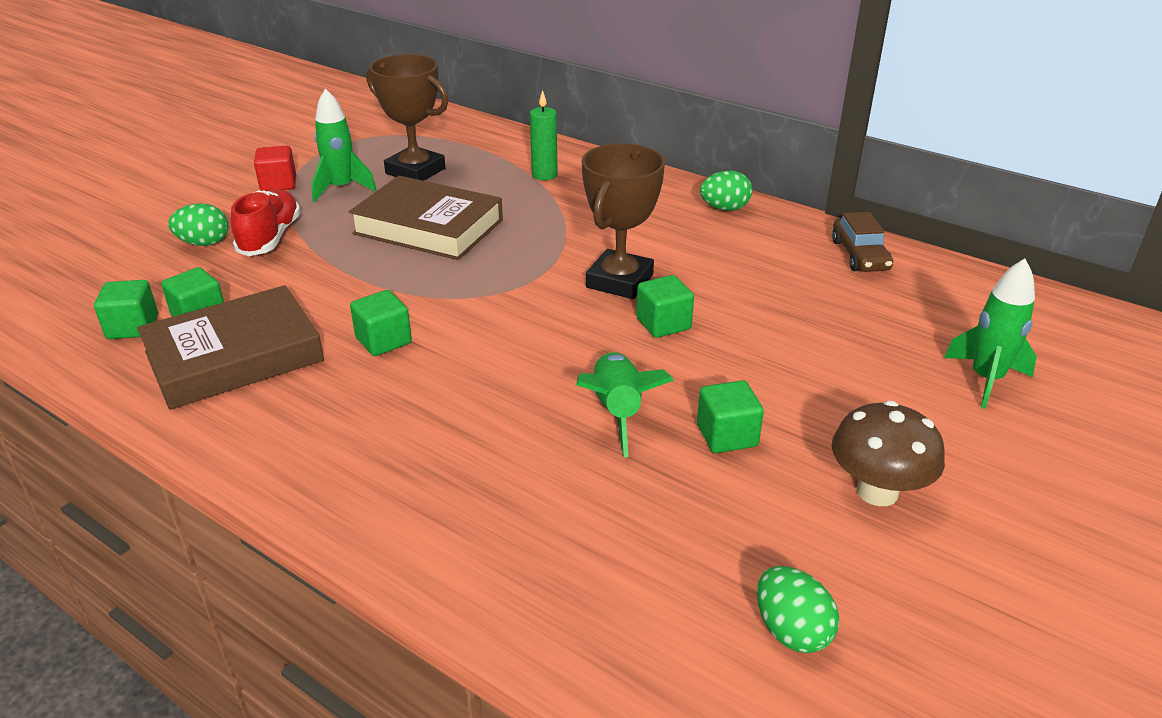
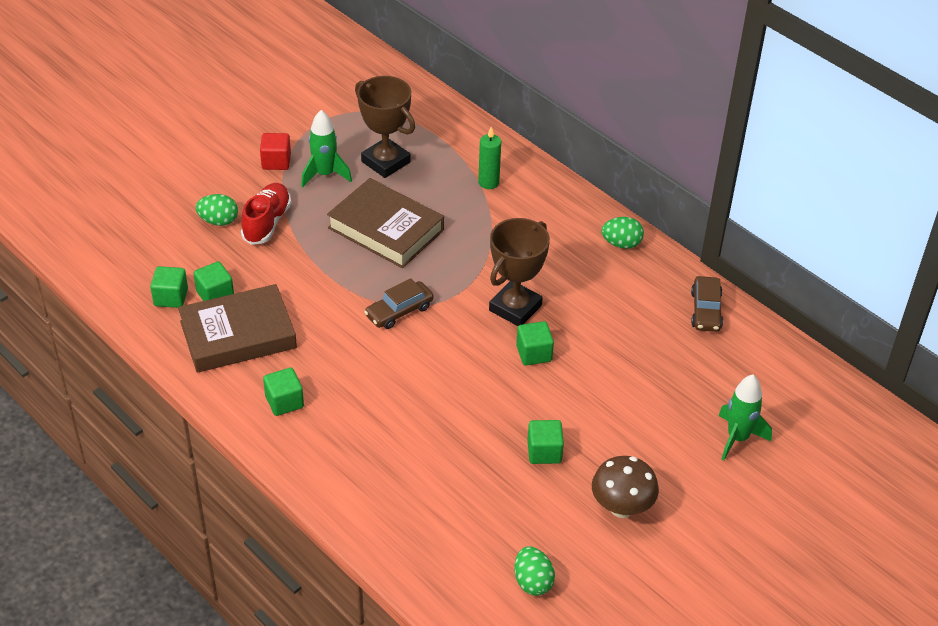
camera: 10 degrees right, 10 degrees up
(383, 341) = (338, 337): green cube -> green cube (284, 402)
(465, 303) = (399, 311): none -> brown car
(617, 411) = (479, 422): green rocket -> none

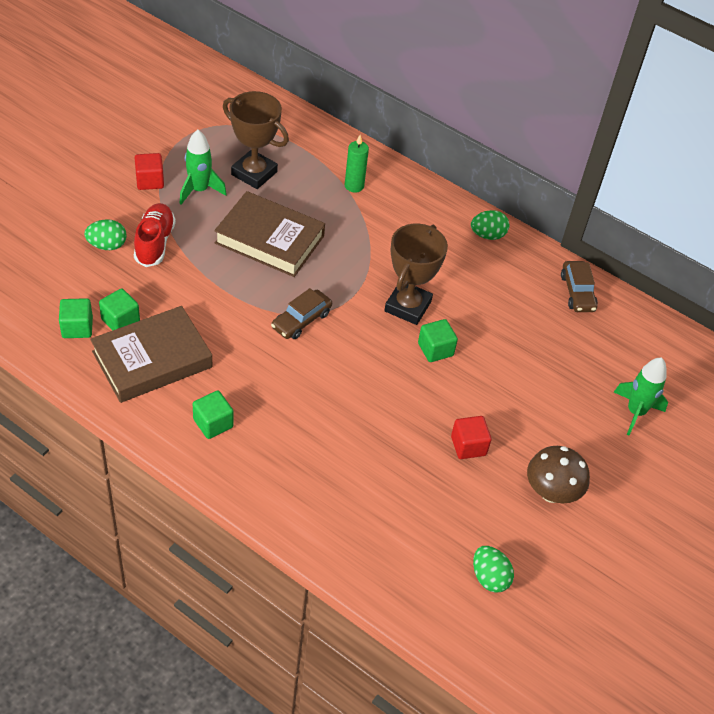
camera: 15 degrees left, 5 degrees up
(544, 452) = (468, 446): green cube -> red cube

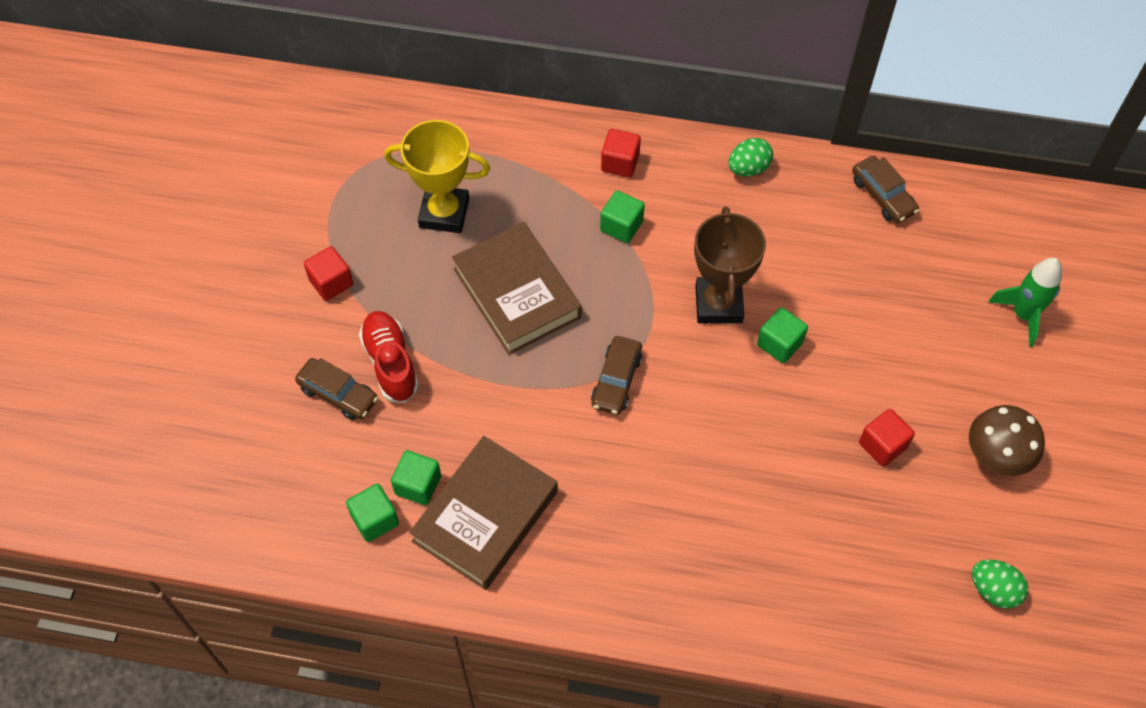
camera: 20 degrees left, 10 degrees up
(107, 245) = (338, 394): green egg -> brown car
(199, 190) = (396, 267): green rocket -> none
(213, 423) = (603, 561): green cube -> green cube (621, 226)
(254, 173) = (444, 213): brown trophy -> yellow trophy
(269, 239) = (517, 293): brown book -> brown book turned 60 degrees clockwise
(354, 186) = (566, 175): green candle -> none
(397, 194) = (620, 163): none -> red cube

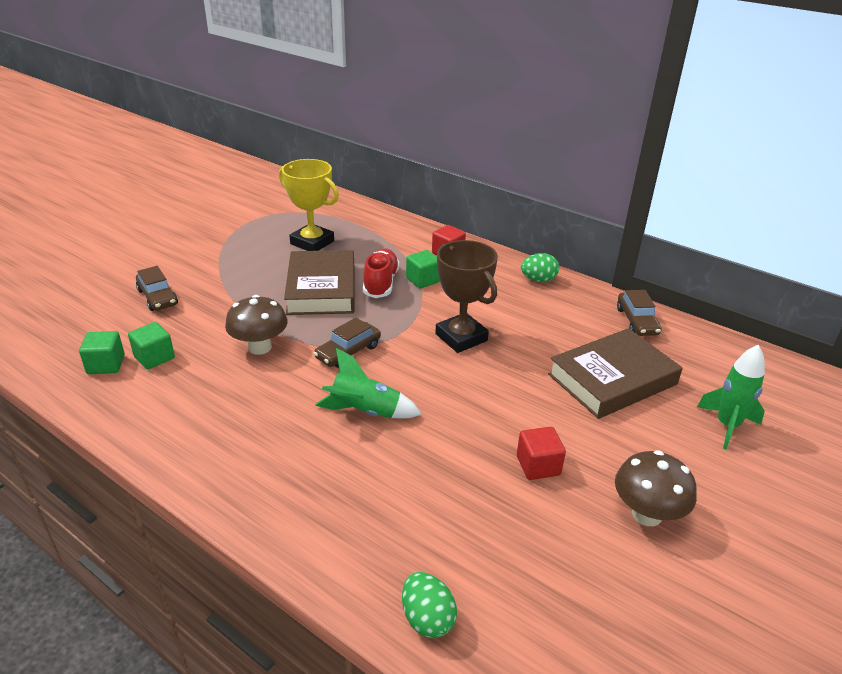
camera: 25 degrees right, 25 degrees down
(331, 282) = (212, 250): red cube -> none
(390, 363) = (206, 294): red shoe -> red shoe (381, 283)
(485, 516) = (180, 391): brown book -> brown book (612, 379)
(518, 417) = (260, 347): none -> brown mushroom
(689, 455) = (365, 412): none -> green rocket
(718, 304) = (461, 337): brown trophy -> brown trophy turned 60 degrees counterclockwise
(779, 344) = (492, 373): green cube -> none
(993, 590) = (583, 624): green egg -> green egg (427, 619)

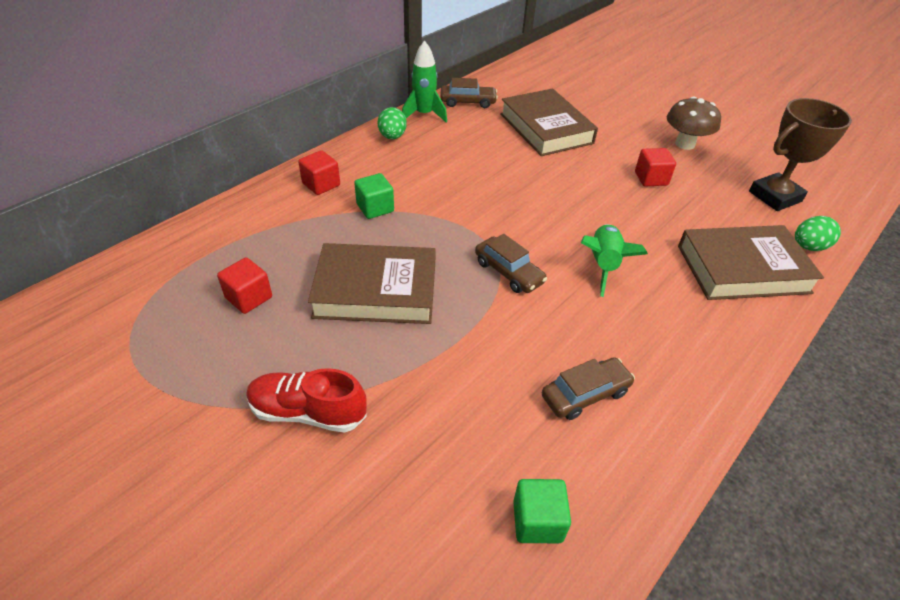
camera: 85 degrees left, 10 degrees up
(154, 357) = (519, 459): green cube -> none
(157, 297) = (361, 480): brown car -> brown car (585, 394)
(260, 347) = (498, 347): brown mushroom -> none
(312, 242) = (249, 297): yellow trophy -> red cube
(371, 530) = (742, 269): none -> brown book
(381, 283) = (374, 240): red shoe -> red shoe (308, 412)
(461, 337) = (486, 194): brown trophy -> brown trophy (775, 196)
(727, 426) = (593, 96): green rocket -> green rocket (424, 115)

